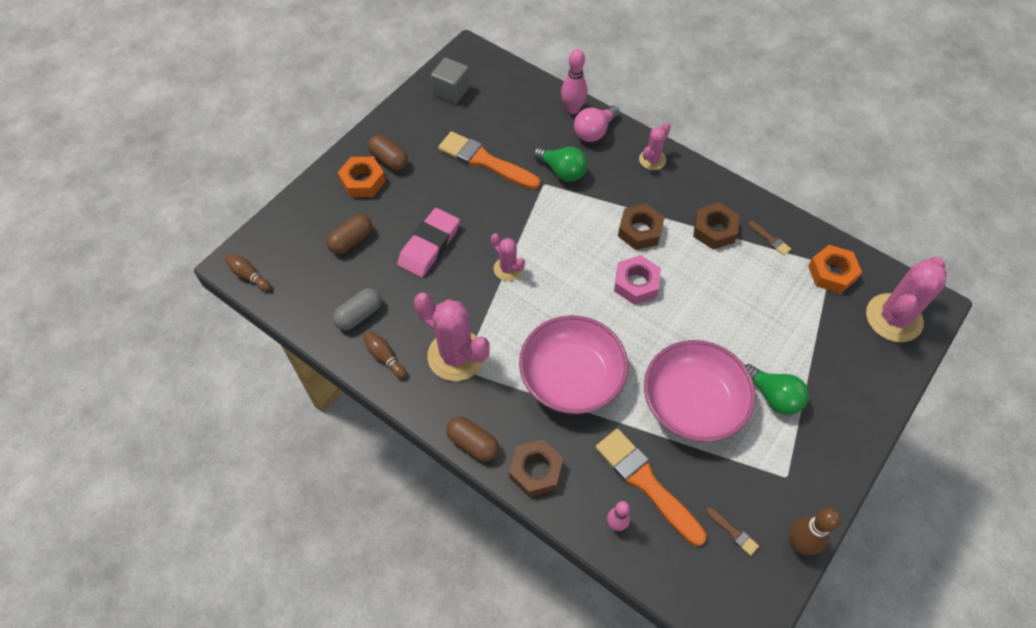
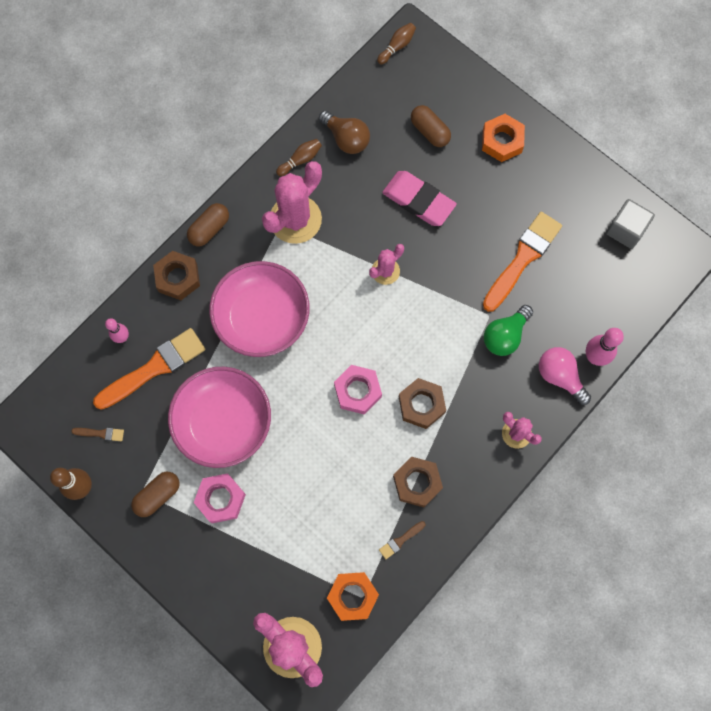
camera: 95 degrees right, 15 degrees up
(359, 315) = (346, 139): grey capsule -> brown light bulb
(389, 160) = (529, 165): brown capsule -> brown capsule (158, 495)
(733, 532) = (101, 433): brown brush -> brown brush turned 135 degrees counterclockwise
(773, 396) = (221, 499): green light bulb -> pink nut

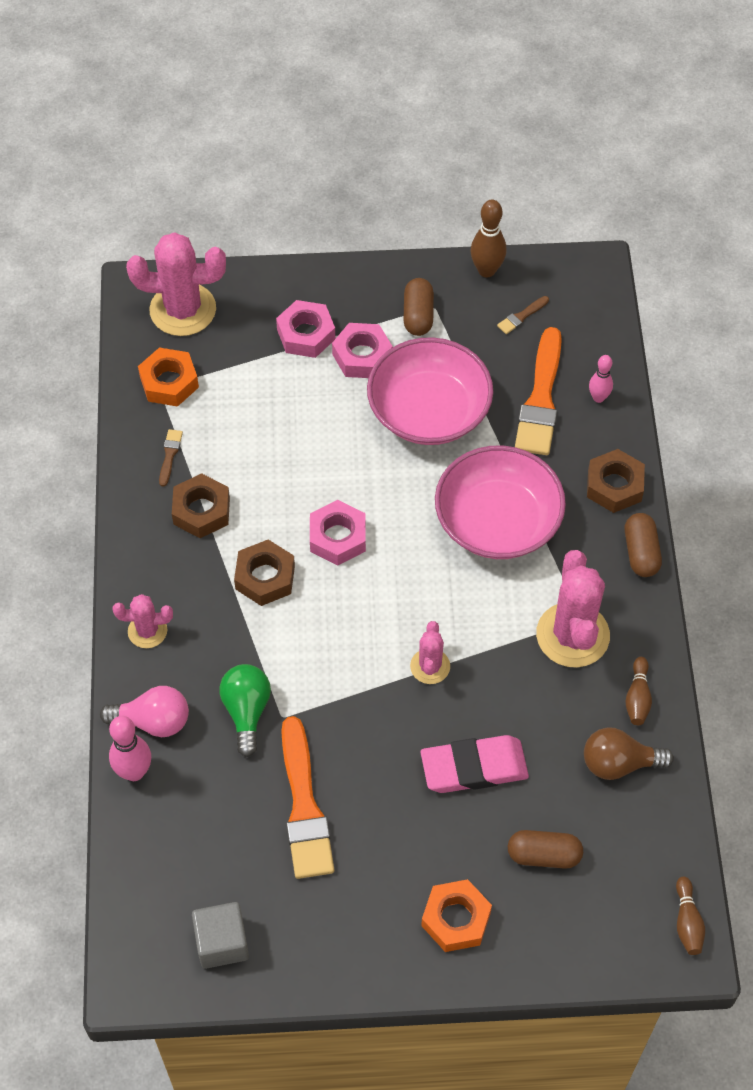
camera: 135 degrees right, 15 degrees down
(237, 549) = (306, 334): none -> pink nut

